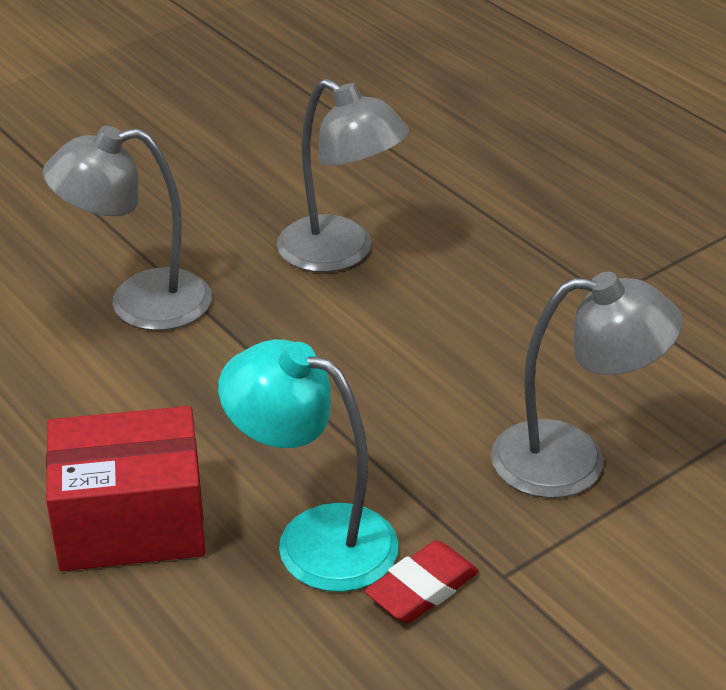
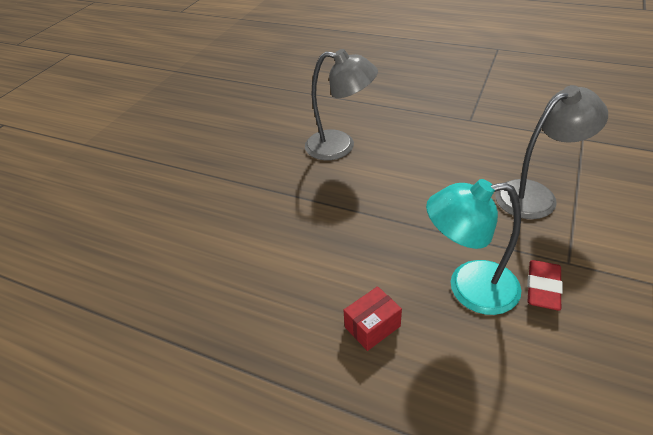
camera: 25 degrees left, 5 degrees up
(131, 523) = (372, 326): red box -> red box, size x0.51
(139, 303) = (267, 208): grey lamp -> none

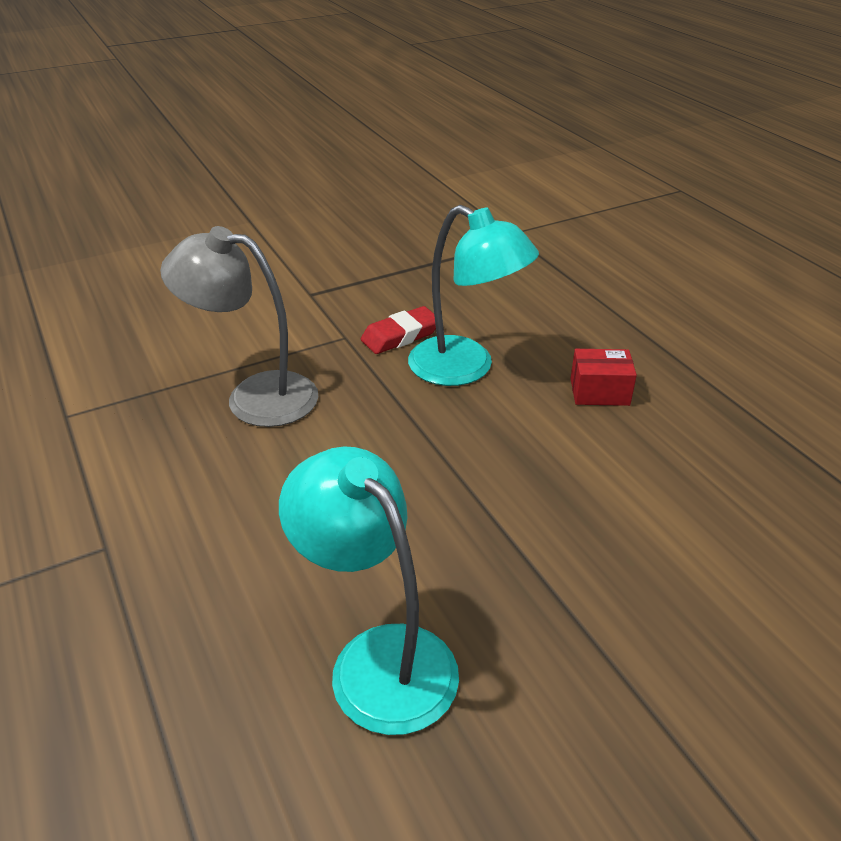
camera: 145 degrees left, 5 degrees down
(340, 146) = (378, 658): grey lamp -> turquoise lamp

